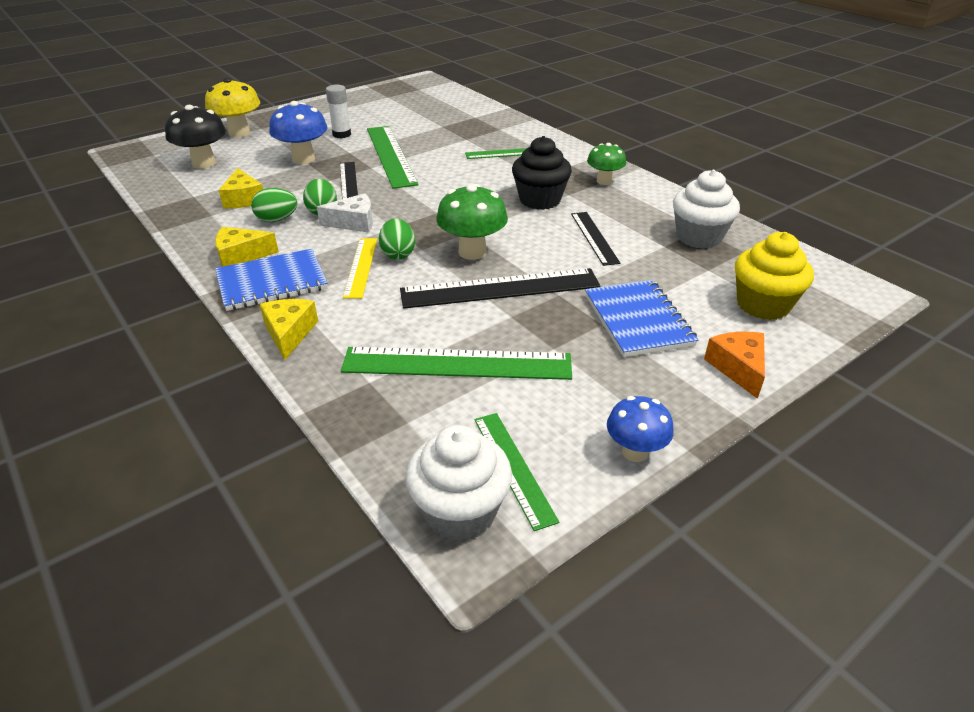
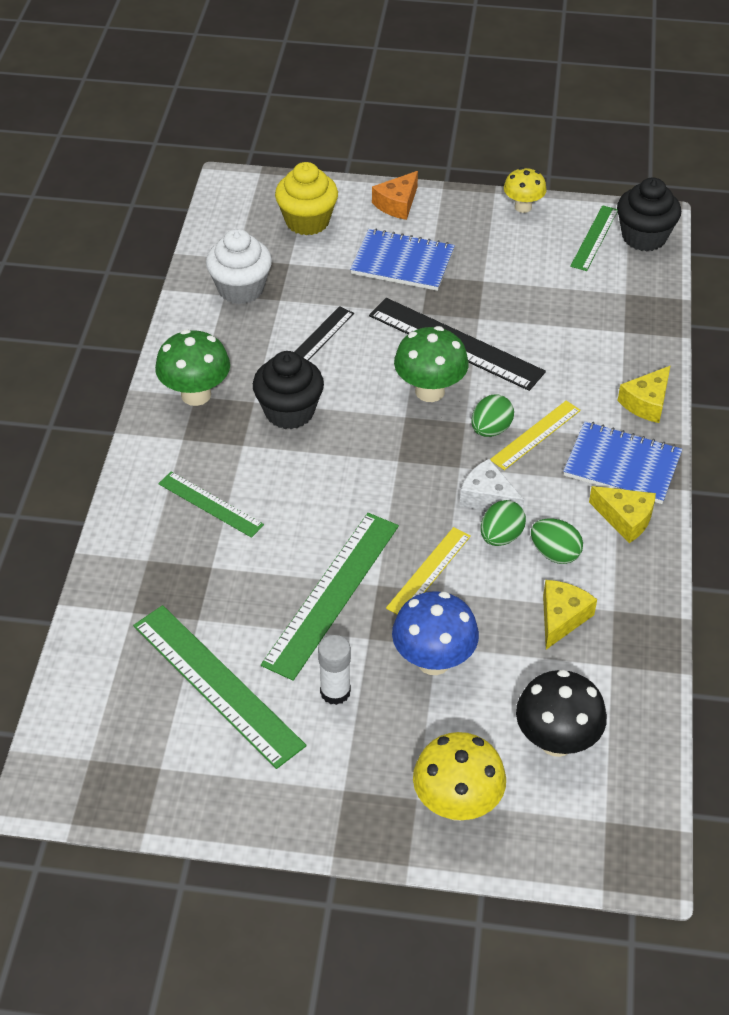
camera: 135 degrees left, 10 degrees up
(348, 182) = (429, 571): black ruler -> yellow ruler
(457, 364) = (556, 308): green ruler -> green ruler (217, 684)
(460, 511) = (644, 237): white cupcake -> black cupcake
(604, 181) = (196, 395): green mushroom -> green mushroom, size x1.53
(635, 452) = (523, 207): blue mushroom -> yellow mushroom
(638, 320) = (402, 262): blue notebook -> blue notebook turned 75 degrees clockwise

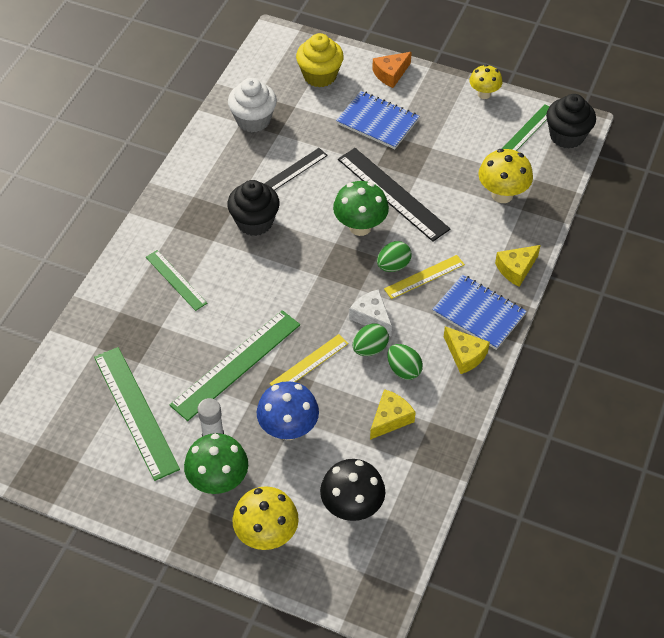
camera: 15 degrees right, 5 degrees up
(196, 395) = (194, 195): green mushroom -> green mushroom (218, 481)
(593, 319) = (502, 195): none -> yellow mushroom

